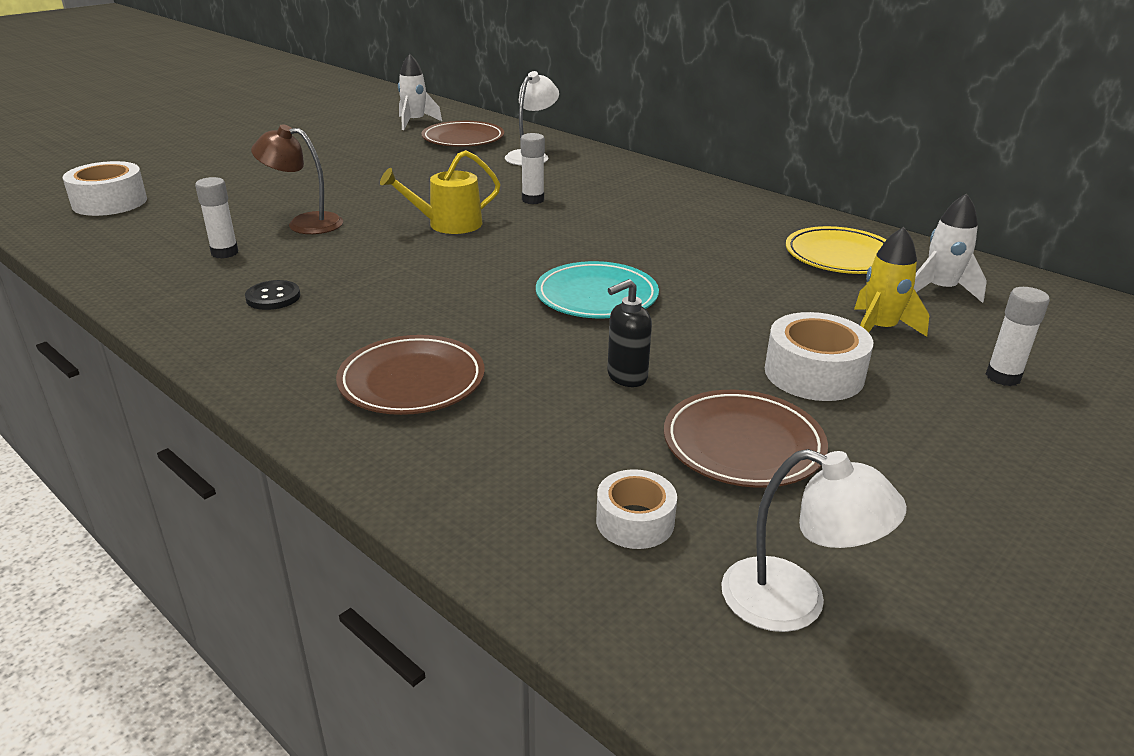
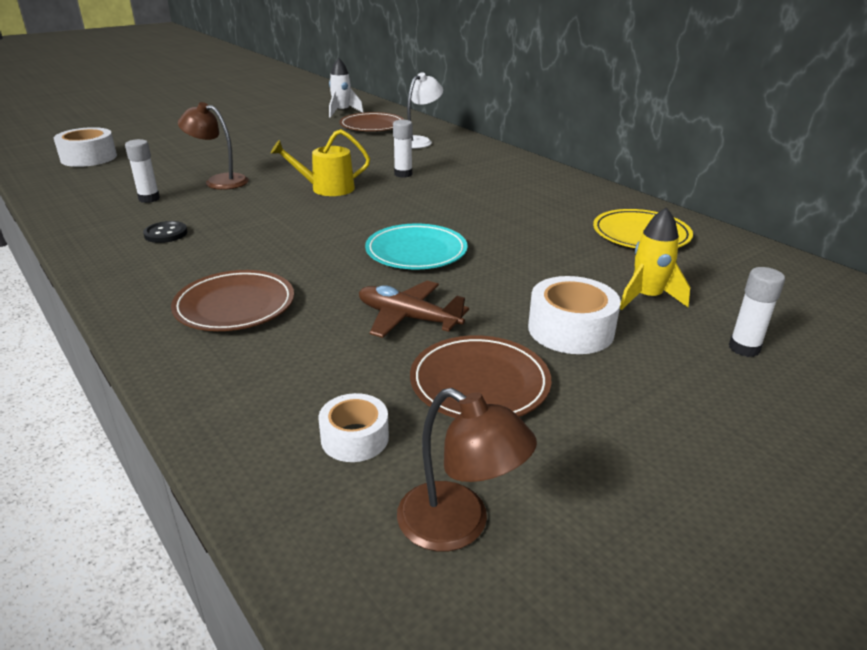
camera: 10 degrees right, 0 degrees up
(626, 377) = (408, 318): black soap dispenser -> brown plane
(794, 602) = (458, 526): white lamp -> brown lamp
(940, 290) = (718, 269): white rocket -> none

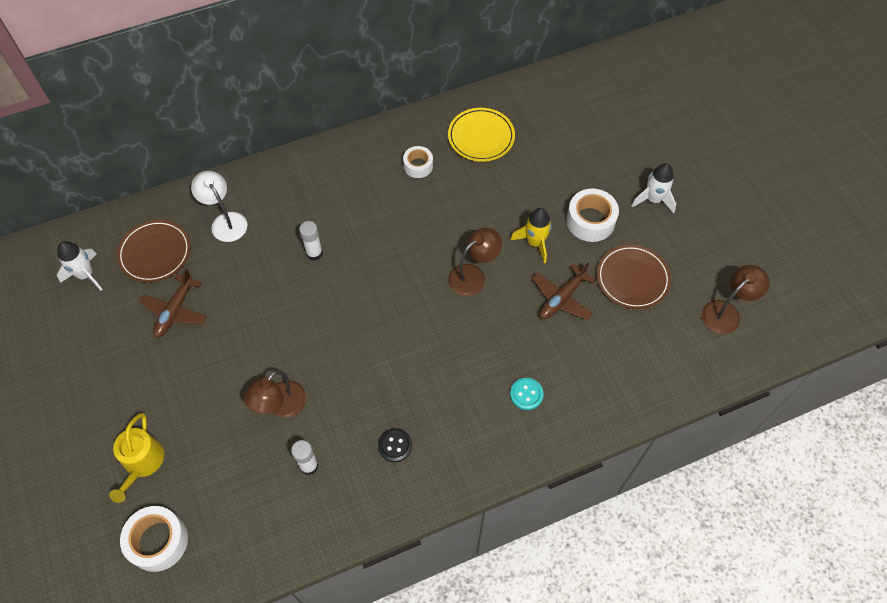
camera: 75 degrees left, 30 degrees up
(235, 306) = (526, 394): brown plate -> turquoise button
(316, 137) = (175, 311): none -> brown plane
(327, 188) = (331, 317): yellow watering can -> yellow watering can (142, 463)
(355, 438) = (667, 342): white tape -> white tape (418, 166)
(416, 252) = (473, 275): turquoise plate -> brown lamp
(647, 298) = (564, 171): yellow rocket -> yellow rocket (535, 242)
(674, 392) = (653, 199): none -> white rocket
(744, 348) = (622, 152): white glue stick -> none

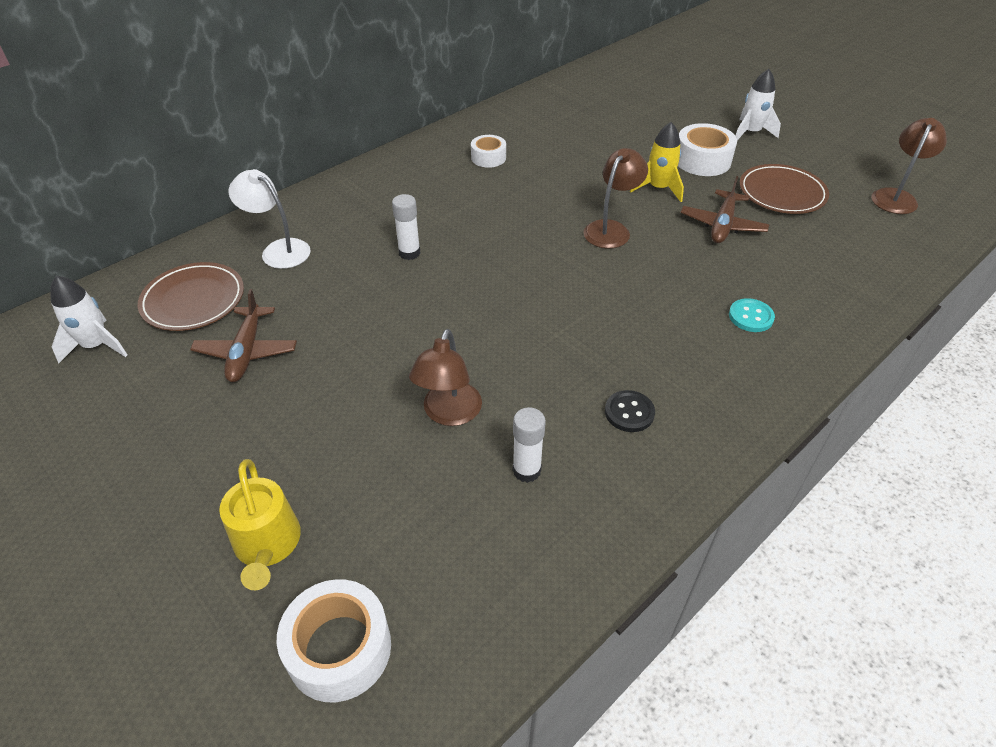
camera: 20 degrees left, 15 degrees down
(481, 137) = (542, 124): yellow plate -> none

